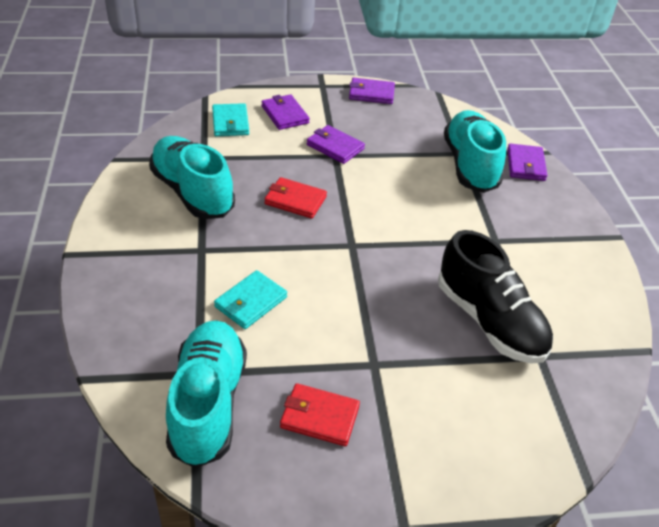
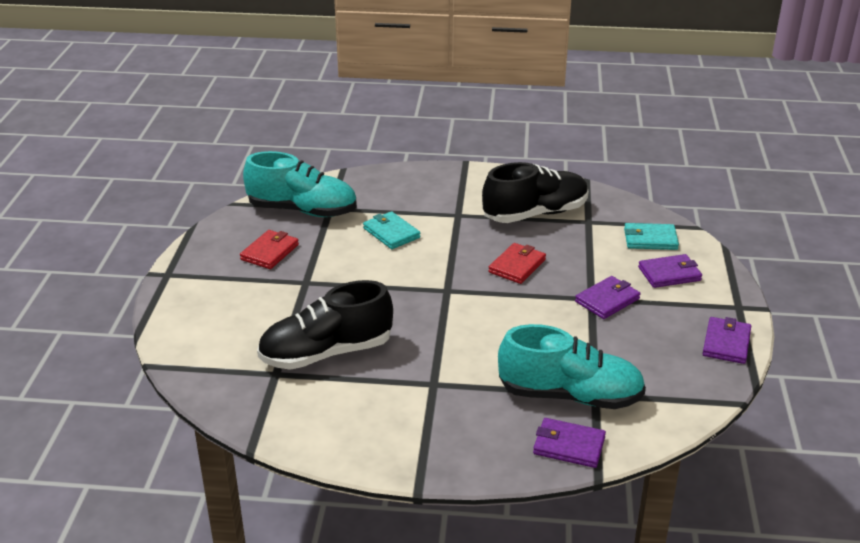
camera: 105 degrees right, 10 degrees down
(192, 192) = (535, 214): turquoise shoe -> black shoe

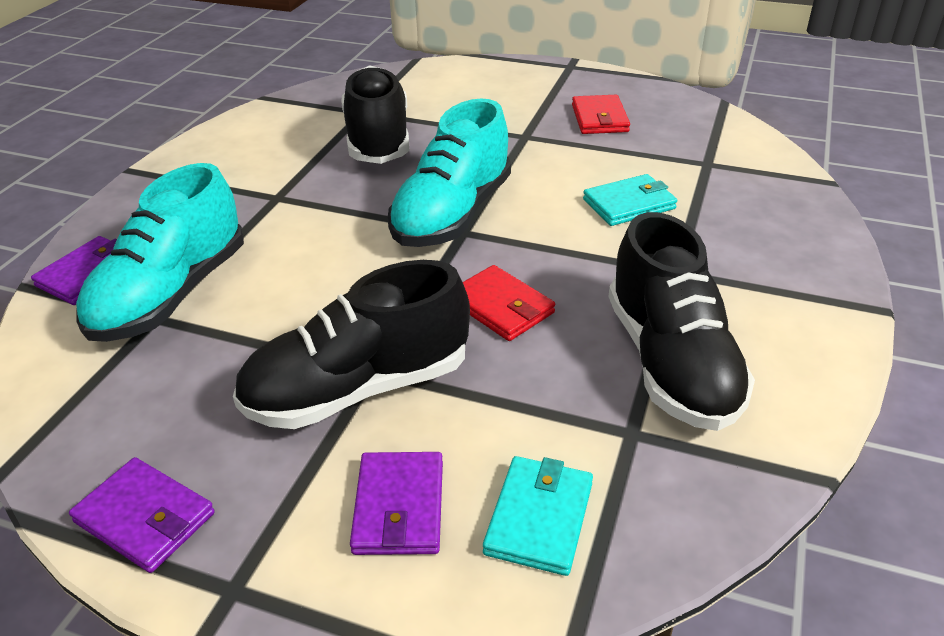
camera: 105 degrees right, 5 degrees up
(270, 252) = (599, 118): red wallet -> red wallet turned 45 degrees clockwise
(302, 210) = (702, 144): turquoise shoe -> turquoise shoe (452, 214)
(607, 300) = (358, 389): purple wallet -> black shoe

